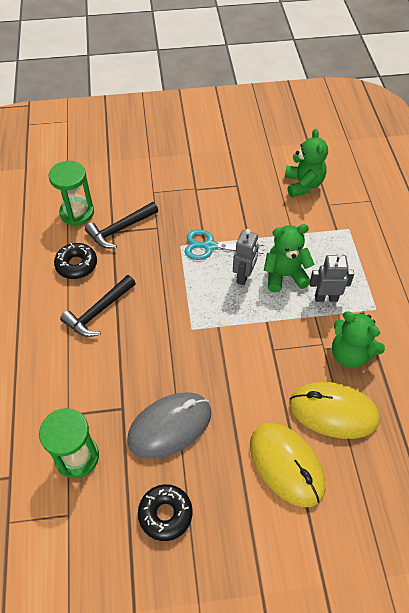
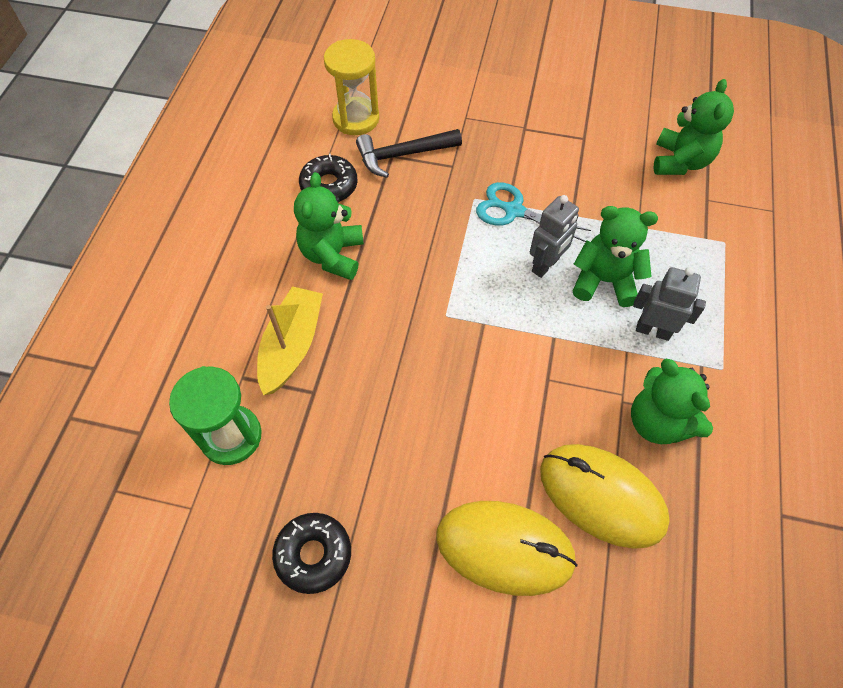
camera: 20 degrees right, 5 degrees up
(77, 213) = (356, 119): green hourglass -> yellow hourglass
(95, 382) = (292, 346): none -> yellow boat
(98, 312) = (333, 255): black hammer -> green teddy bear
(170, 426) = (365, 437): grey mouse -> none
(286, 465) = (505, 548): yellow mouse -> yellow mouse turned 60 degrees counterclockwise

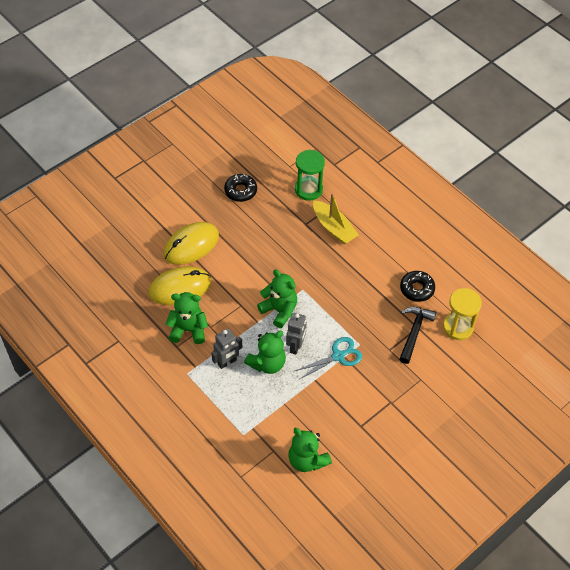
camera: 125 degrees right, 5 degrees down
(333, 255) = (371, 267): green teddy bear -> green teddy bear (279, 310)
(546, 265) = (296, 346): grey robot -> grey robot turned 150 degrees counterclockwise

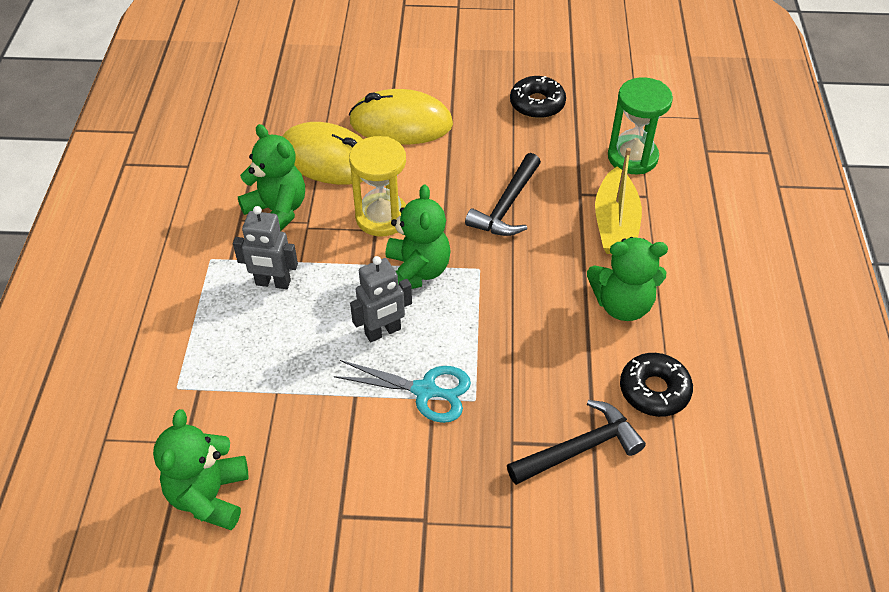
camera: 45 degrees right, 5 degrees down
(267, 363) = (319, 324): green teddy bear -> green teddy bear (622, 304)
(282, 252) = (507, 206): none -> black hammer
(458, 327) = (663, 498): yellow hourglass -> yellow hourglass (382, 217)

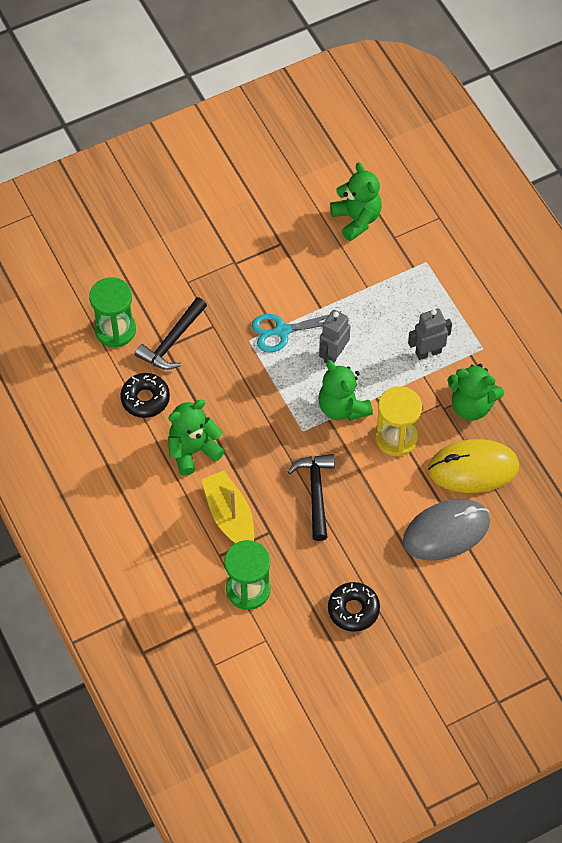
camera: 150 degrees right, 10 degrees up
(401, 123) = (446, 531): yellow mouse -> grey mouse
(654, 505) = (115, 330): none -> green hourglass

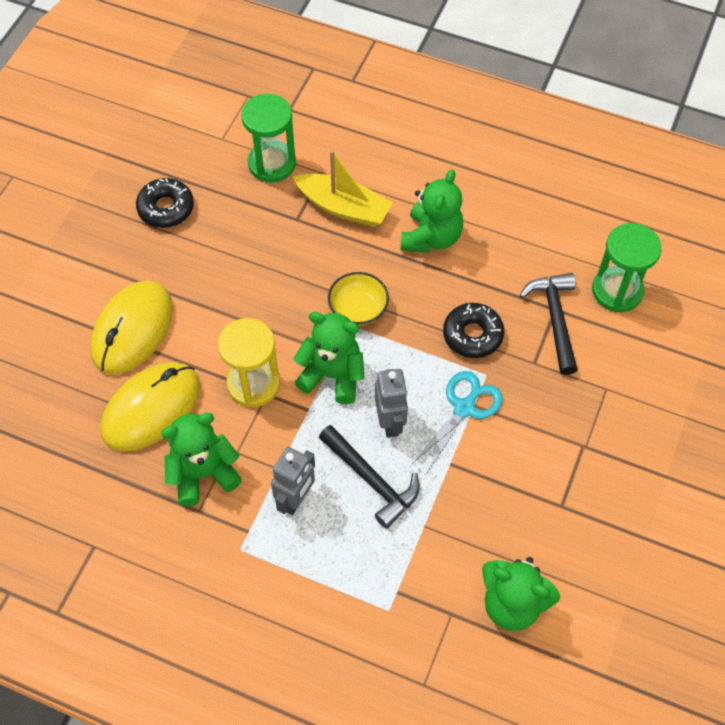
camera: 140 degrees right, 0 degrees up
(145, 399) = (520, 250): black donut -> black donut (472, 335)
(287, 438) = (358, 308): none -> yellow bowl
(315, 492) = (286, 279): black hammer -> black hammer (372, 480)
(446, 531) = (132, 330): grey mouse -> yellow mouse

